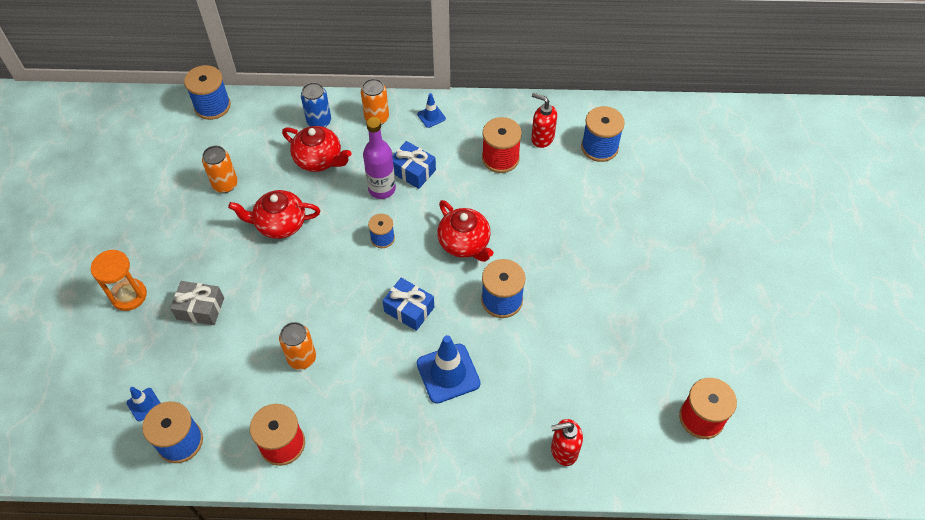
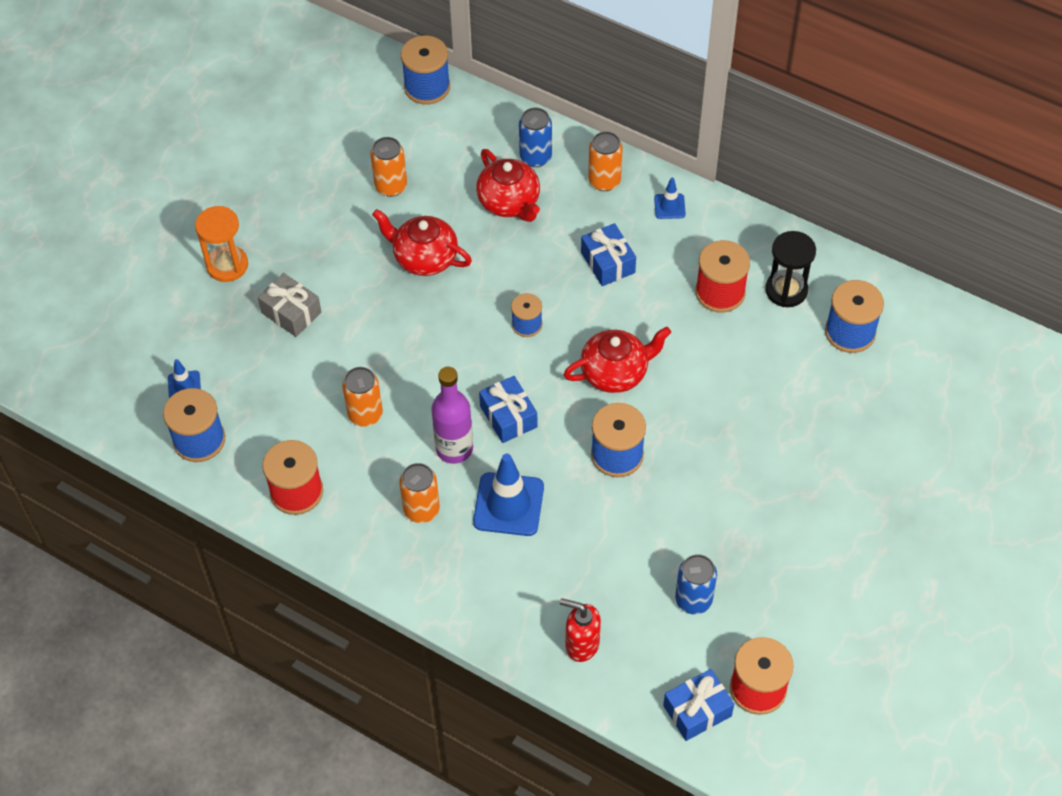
camera: 30 degrees right, 0 degrees up
(382, 189) = (560, 268): purple bottle -> purple bottle (454, 449)
(386, 409) = (421, 509): none -> orange can
(464, 243) = (615, 372): red teapot -> red teapot turned 105 degrees counterclockwise
(542, 138) = (786, 290): red soap dispenser -> black hourglass
(618, 377) = (693, 600): none -> blue can
(672, 456) = (697, 711): none -> blue gift

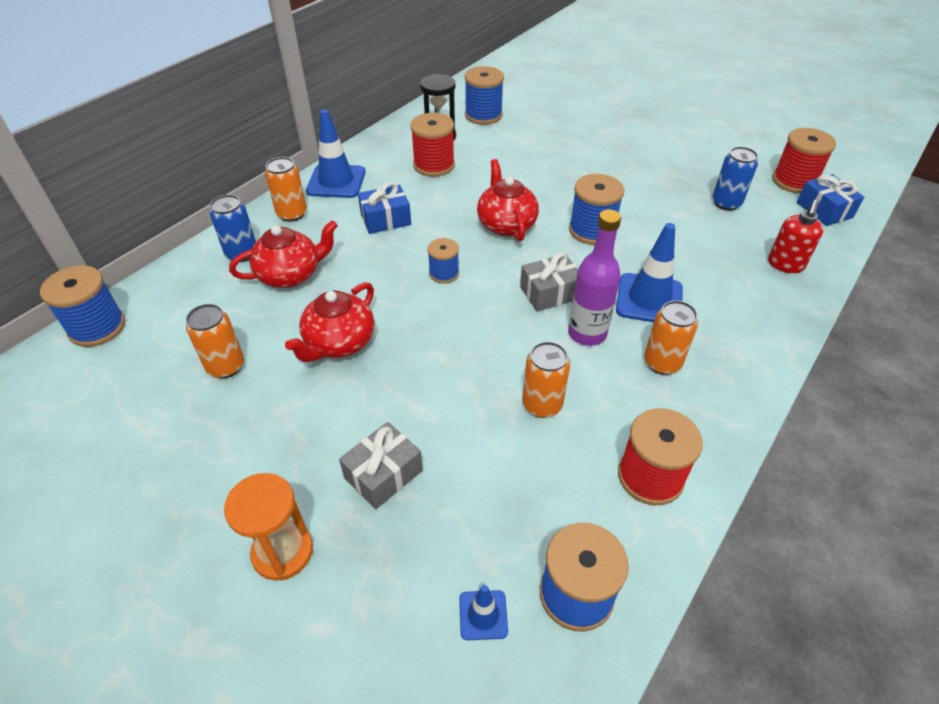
camera: 85 degrees left, 10 degrees down
(508, 416) = (550, 293): blue gift -> grey gift
(669, 206) = (336, 181): blue traffic cone -> blue traffic cone, size x1.96

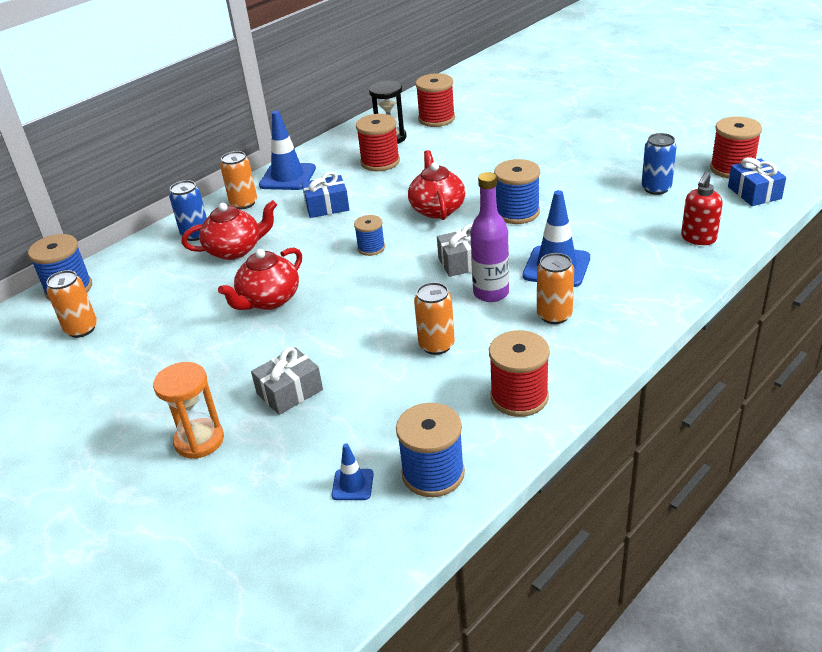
camera: 10 degrees right, 10 degrees down
(226, 366) = (171, 316): orange can -> orange can (81, 329)
(483, 115) = (436, 119): blue spool -> red spool

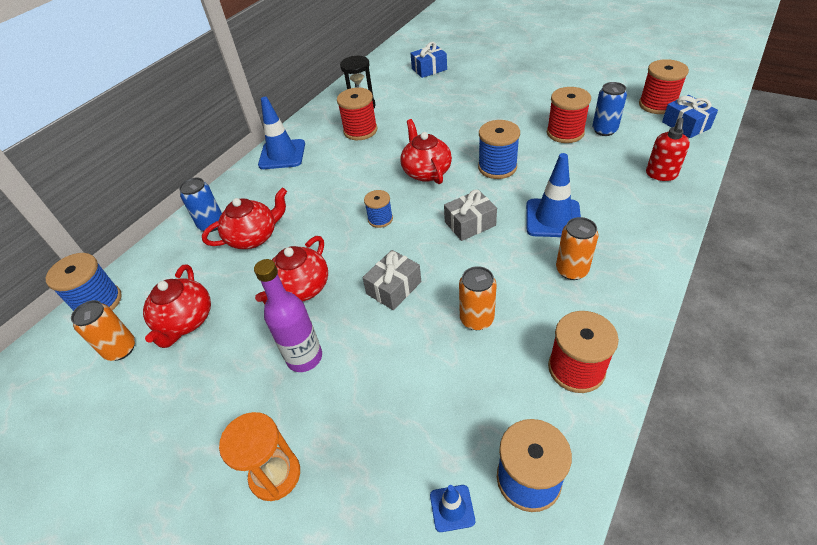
camera: 10 degrees left, 10 degrees up
(148, 314) = (186, 321): none -> red teapot
(243, 203) = (249, 186): orange can -> none
(289, 392) = (352, 396): grey gift -> grey gift (394, 288)
(327, 206) = (326, 180): blue gift -> blue gift (429, 69)
(436, 119) = (395, 84): red spool -> red spool (565, 133)
(491, 293) = (505, 254): purple bottle -> purple bottle (304, 357)

